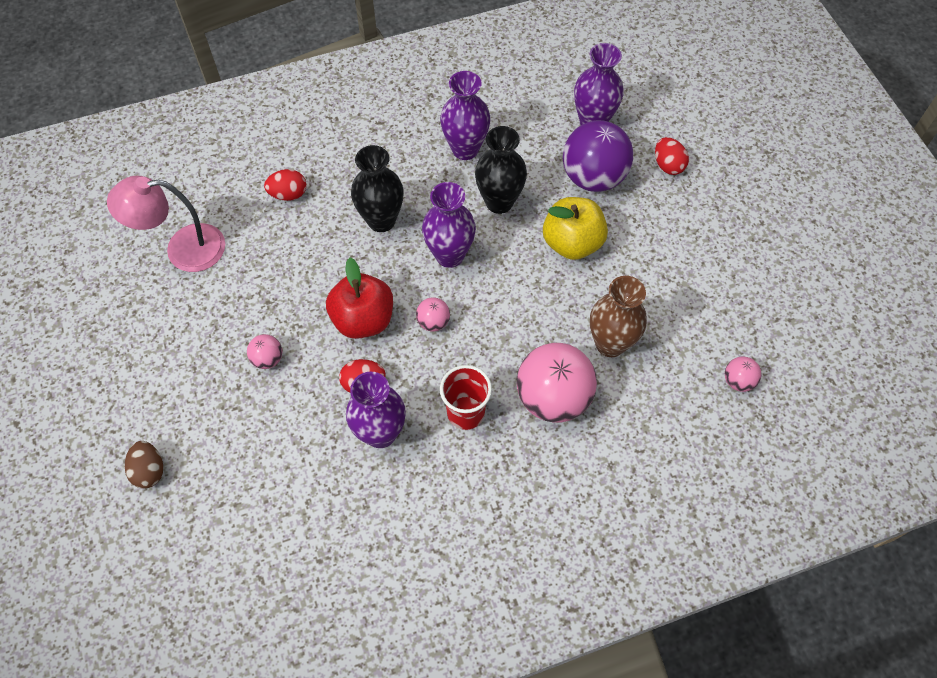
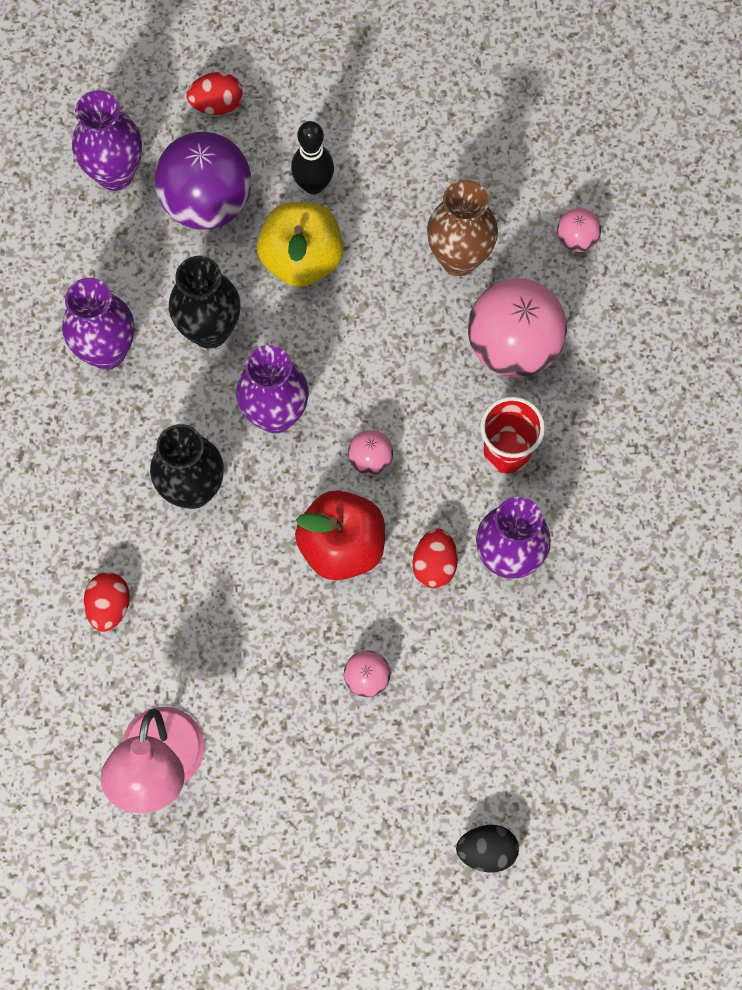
camera: 75 degrees left, 10 degrees up
(149, 470) = (486, 851): brown egg -> black egg
(631, 237) = (313, 185): none -> black bowling pin
(738, 381) = (546, 134): pink ball -> pink ball (576, 239)

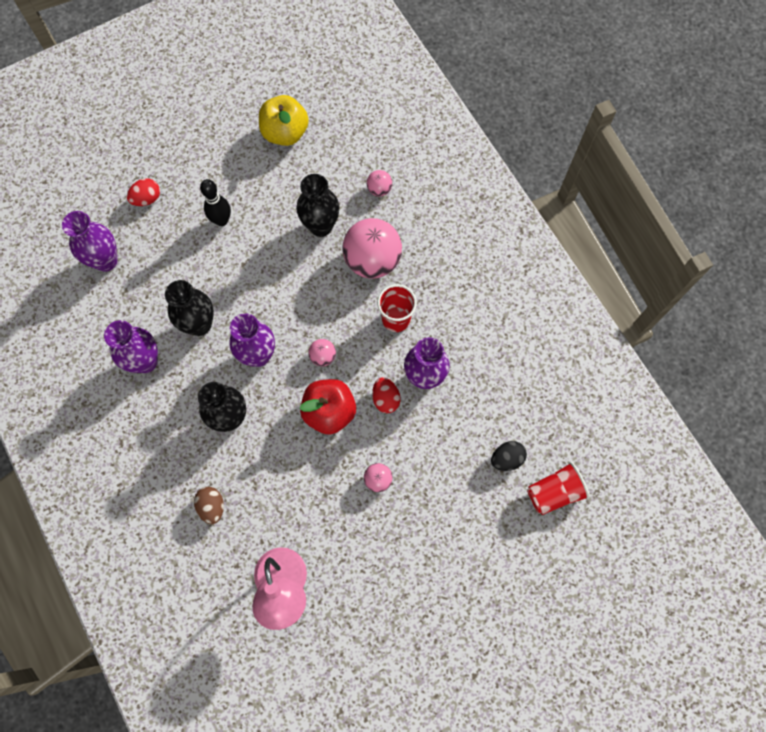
camera: 25 degrees left, 0 degrees up
(109, 606) = (212, 506): red egg -> brown egg
(206, 201) = (165, 254): purple ball -> none
(301, 258) = (233, 263): yellow apple -> yellow apple (285, 133)
(459, 258) = (321, 226): brown vase -> black vase
(486, 851) = (490, 546): black egg -> black egg (506, 458)
(622, 818) = (554, 492): none -> red cup

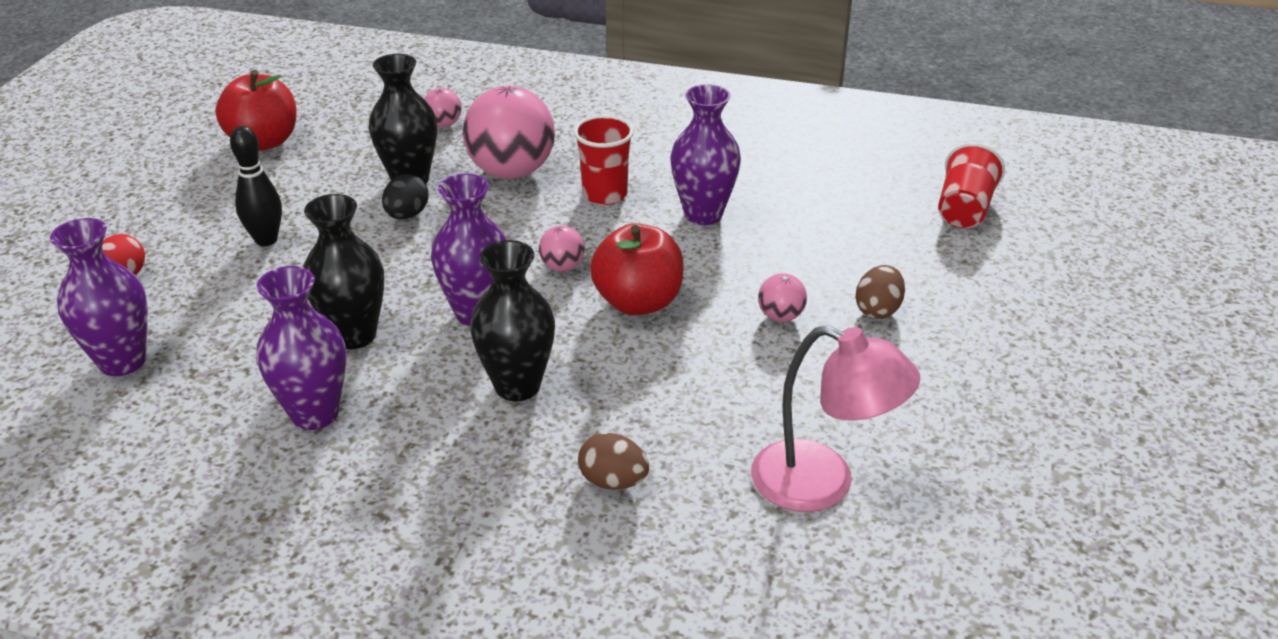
camera: 45 degrees left, 35 degrees down
(285, 133) = (264, 142): yellow apple -> red apple
(385, 399) = (687, 254): red egg -> none
(424, 517) = (878, 310): none -> brown egg
(506, 458) = (882, 216): black egg -> black egg (407, 215)

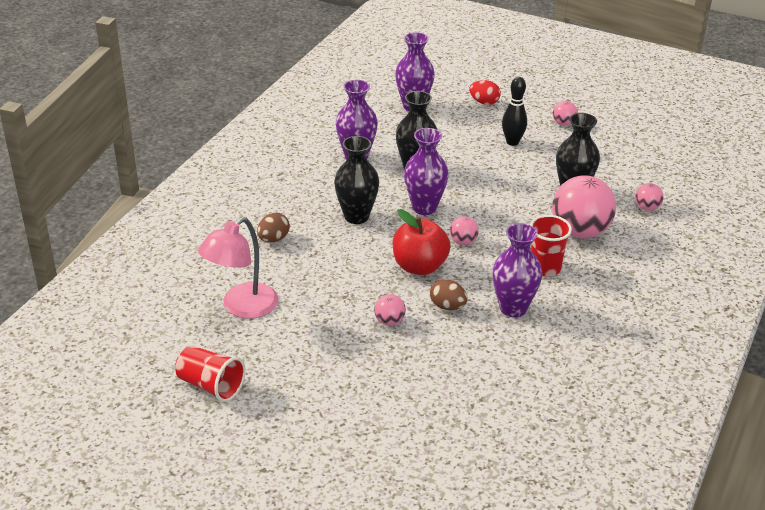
camera: 100 degrees right, 0 degrees up
(209, 195) = (563, 123): none -> pink ball
(264, 142) = (626, 140): red apple -> none
(407, 215) = (531, 189): black egg -> none
(878, 310) = (384, 366): brown egg -> brown egg (447, 306)
(964, 209) = (499, 447): red cup -> red cup (211, 385)

